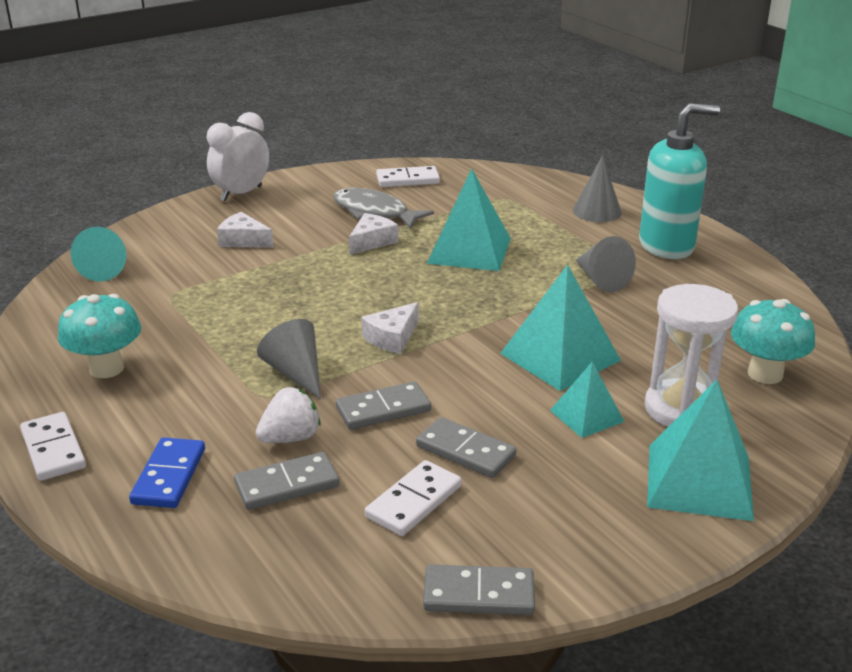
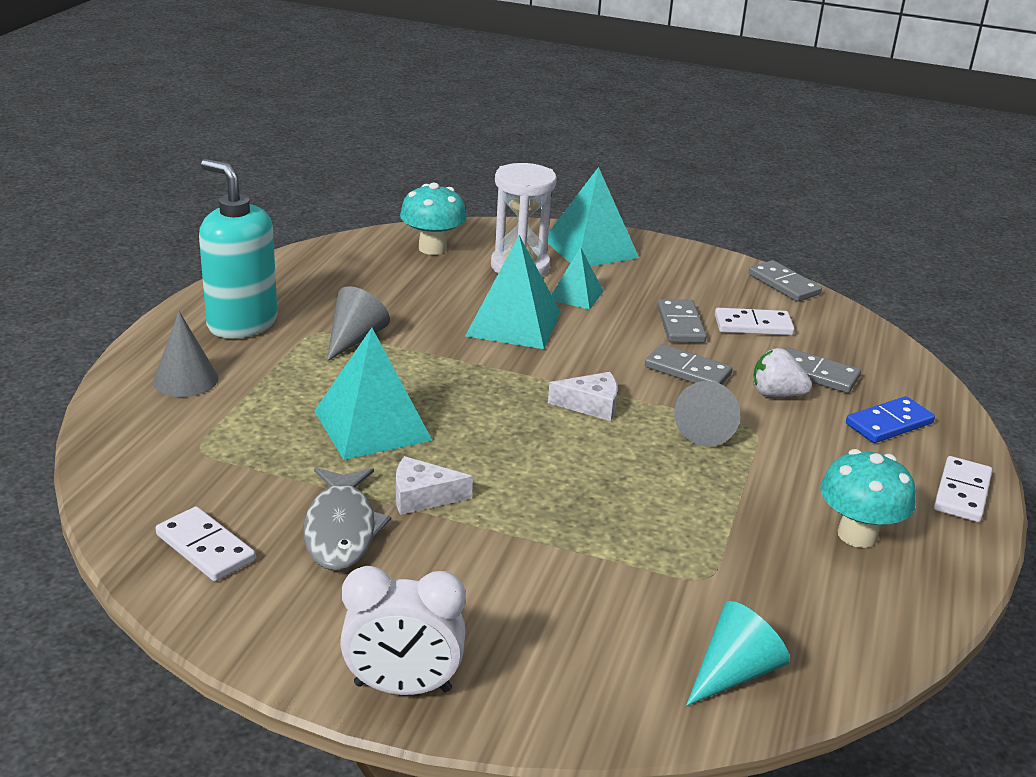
camera: 130 degrees left, 0 degrees up
(243, 240) = (532, 597): white cheese -> none

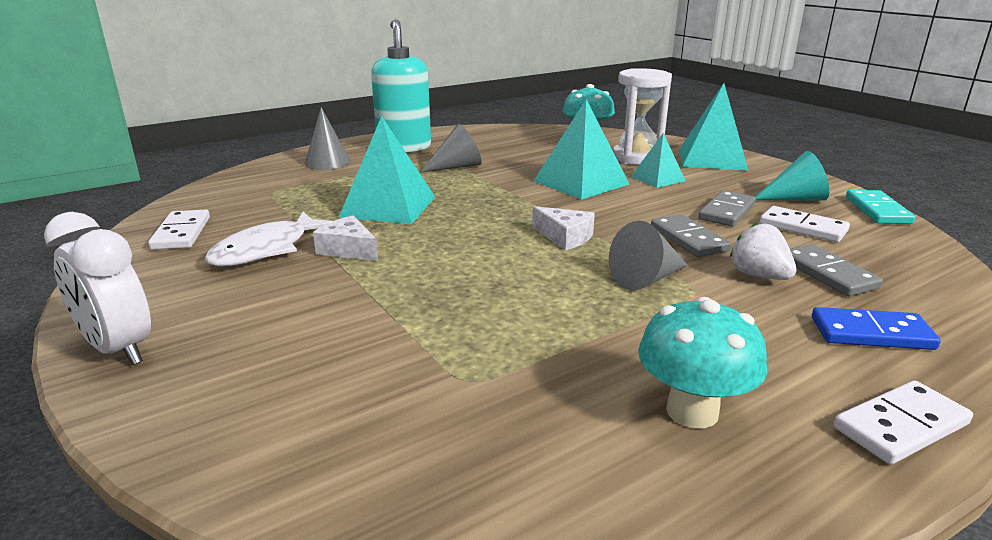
camera: 40 degrees right, 5 degrees down
(341, 530) = (266, 249): grey fish -> white fish
(734, 672) = (363, 470): turquoise cone -> turquoise cone (795, 199)
(784, 284) = (877, 210): grey domino -> turquoise domino

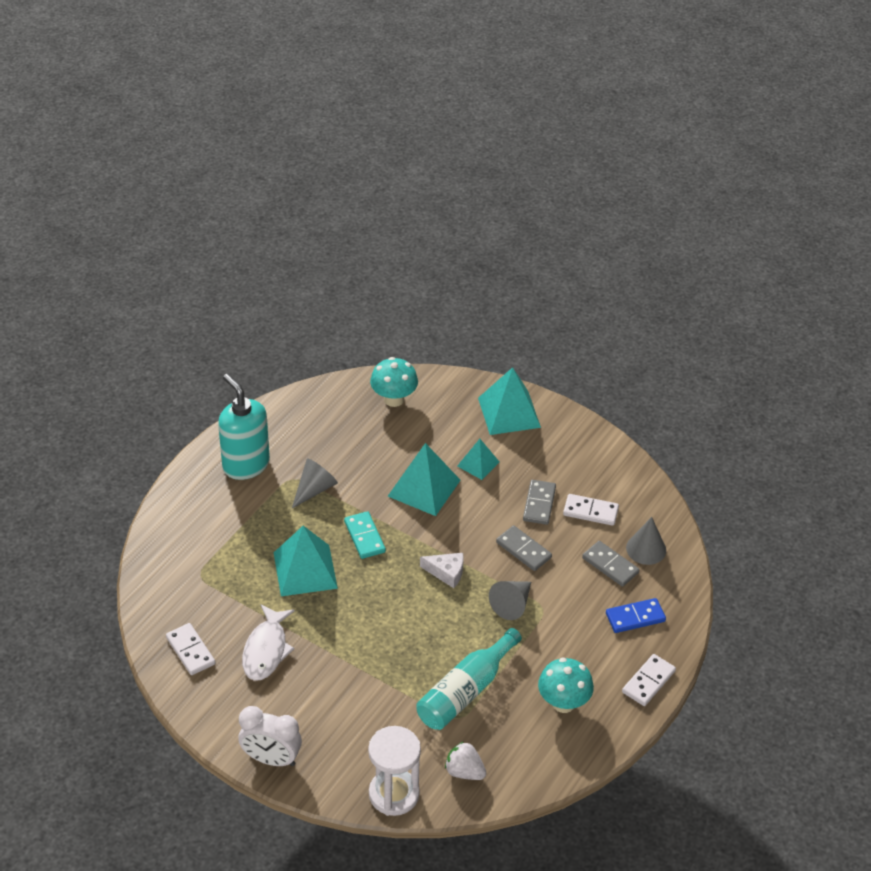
camera: 25 degrees left, 20 degrees up
(327, 162) = (201, 514): grey cone -> grey cone (646, 549)
(348, 249) = (318, 632): white cheese -> none
(507, 350) = (465, 691): none -> turquoise bottle
(636, 157) = (449, 427): white hourglass -> white hourglass (394, 794)
(758, 276) = (573, 580): white strawberry -> white strawberry (464, 771)
(795, 199) = (581, 468): turquoise cone -> none
(877, 210) = (635, 470): turquoise domino -> turquoise domino (365, 537)

